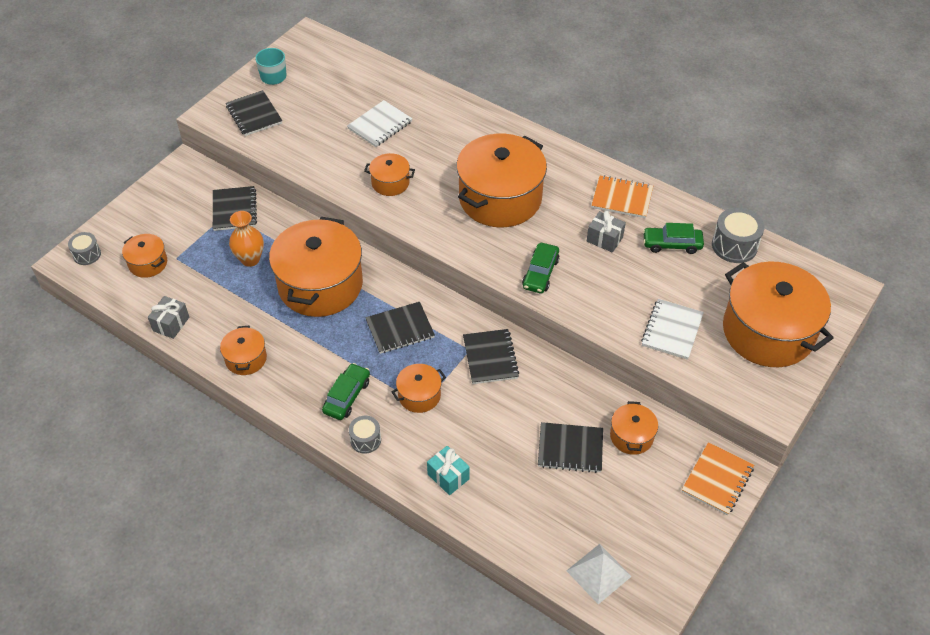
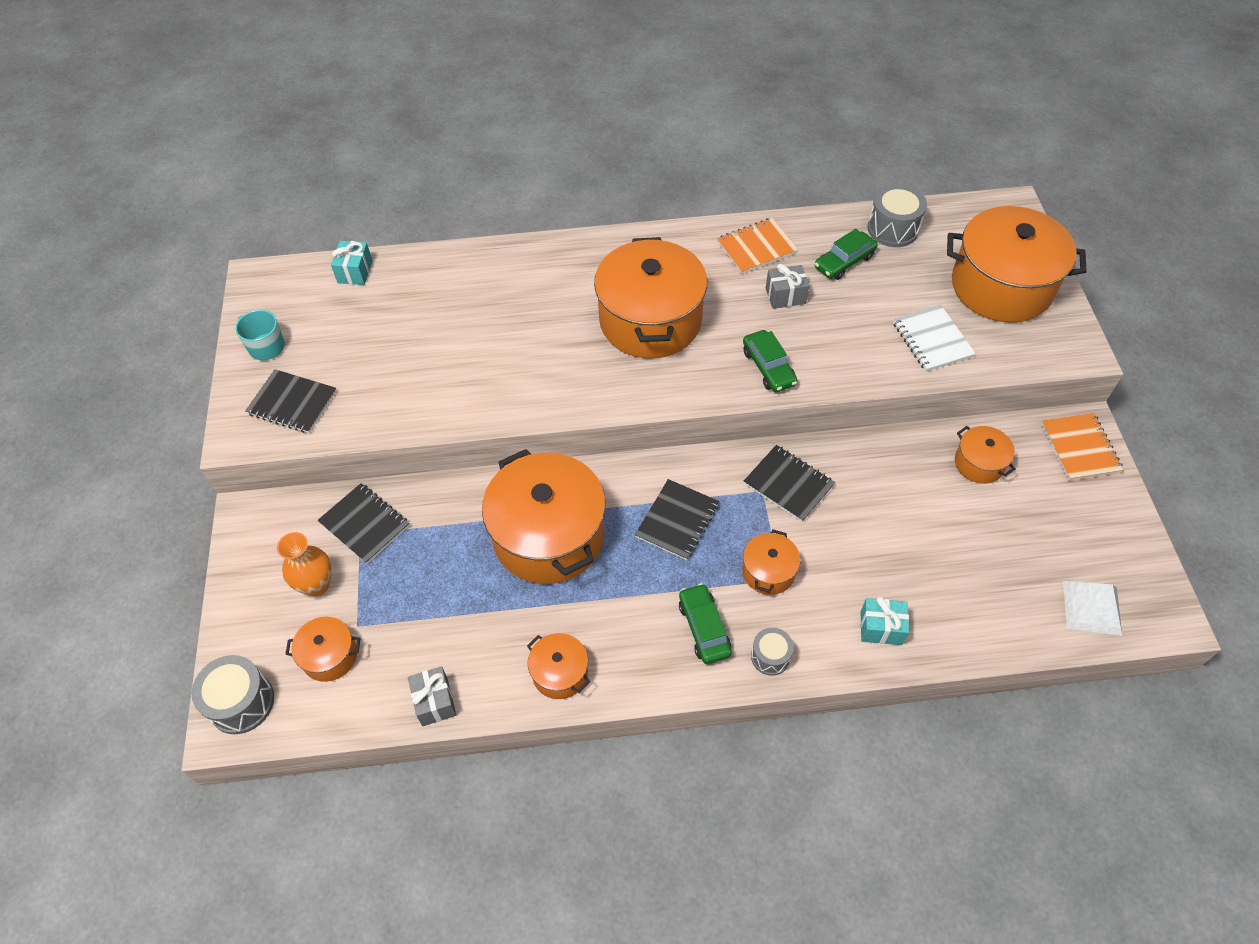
camera: 40 degrees left, 5 degrees up
(87, 254) = (241, 702): grey drum -> grey drum, size x1.61
(250, 259) = (443, 564): orange vase -> orange vase (316, 584)
(363, 63) = (355, 272): none -> turquoise gift
(380, 125) = (447, 325): white notebook -> none
(390, 183) = (526, 377): orange pot -> none
(570, 449) = (947, 515): black notebook -> none

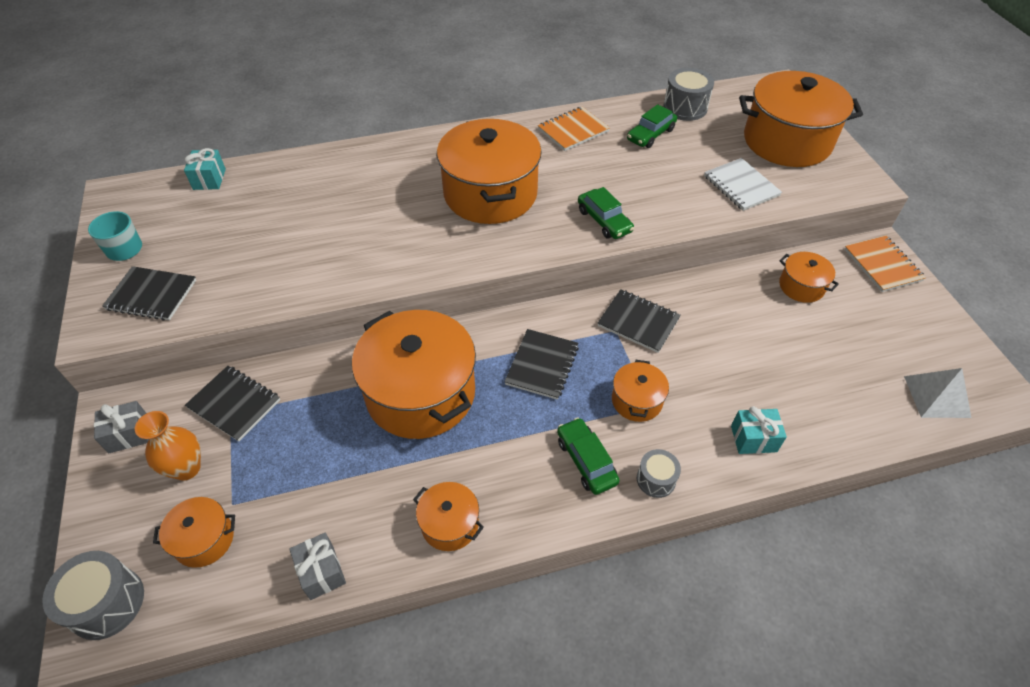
camera: 10 degrees left, 5 degrees down
(785, 296) = (606, 164): grey gift -> grey gift (129, 434)

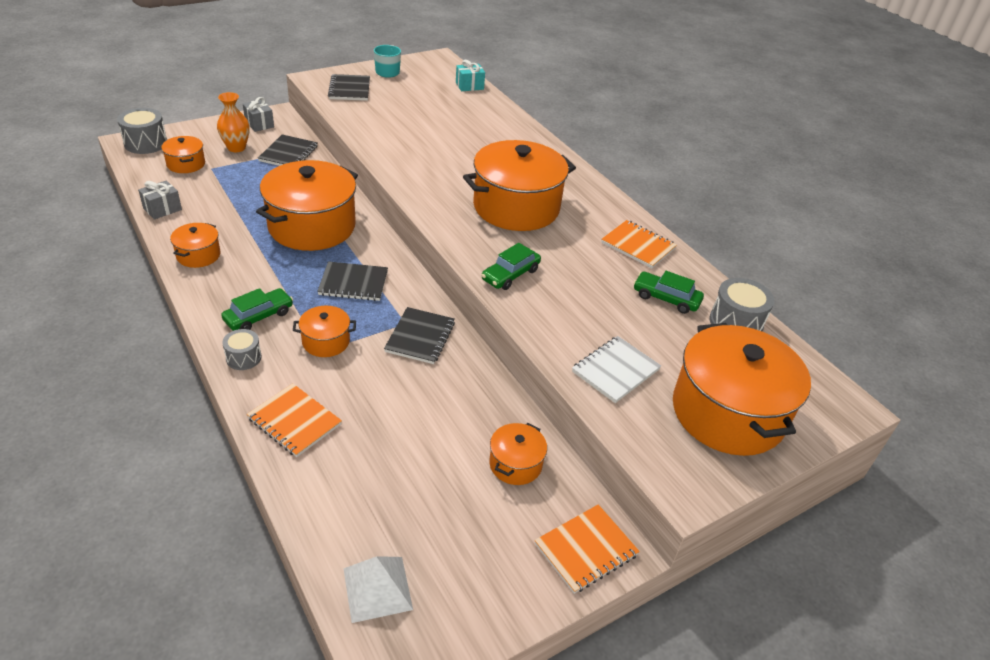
camera: 70 degrees right, 10 degrees down
(753, 439) = (294, 422): turquoise gift -> orange notebook

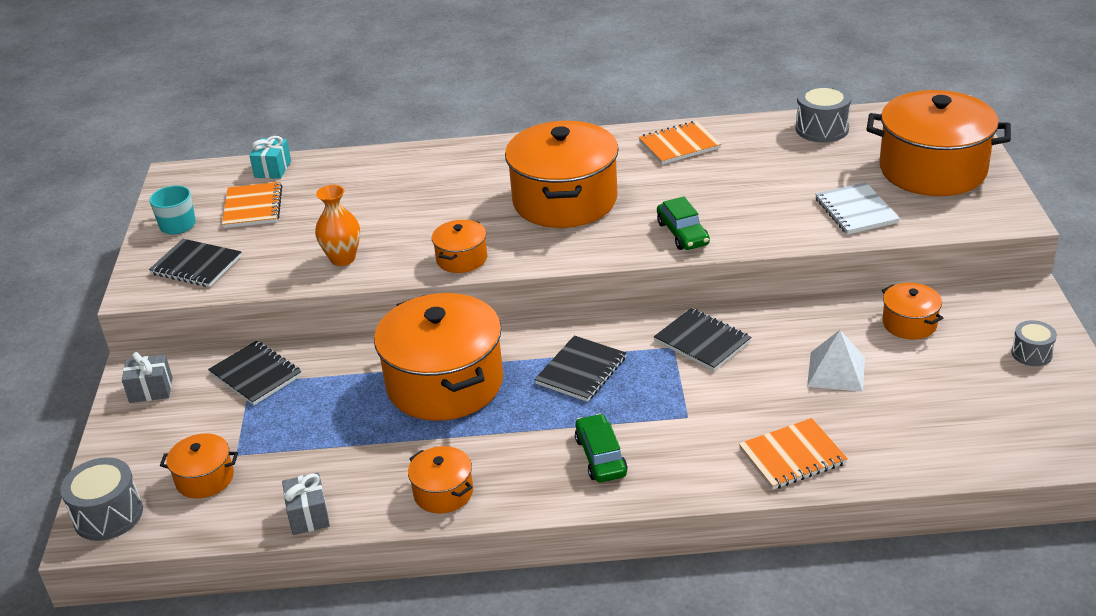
camera: 55 degrees left, 5 degrees down
(236, 148) = (199, 422): orange vase -> orange vase (343, 258)
(243, 358) = (670, 480): grey drum -> grey drum (1031, 353)
(326, 341) = (674, 411): orange pot -> orange pot (461, 259)
(377, 588) = (1027, 440): white pyramid -> white pyramid (836, 371)
(586, 550) = (1021, 310): orange notebook -> orange notebook (253, 207)
(666, 298) = (769, 154): green car -> none

